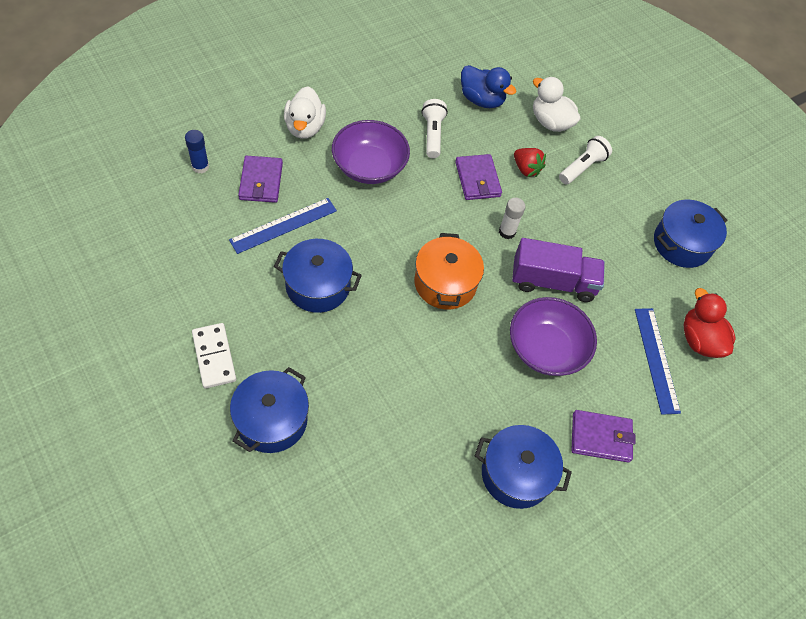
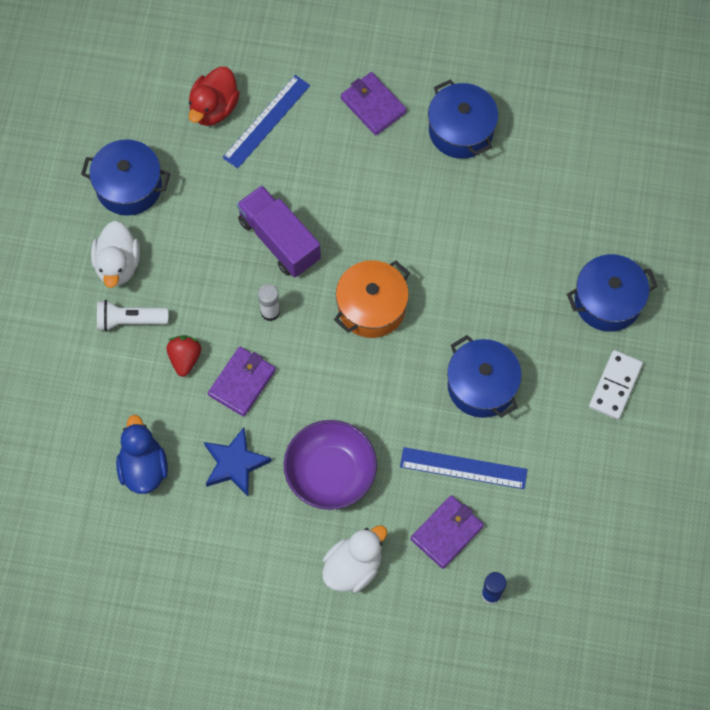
camera: 130 degrees left, 10 degrees up
(432, 134) = (235, 463): white flashlight -> blue star
(546, 348) = (344, 194): purple bowl -> none
(550, 122) = (103, 390): white duck -> white duck (118, 265)

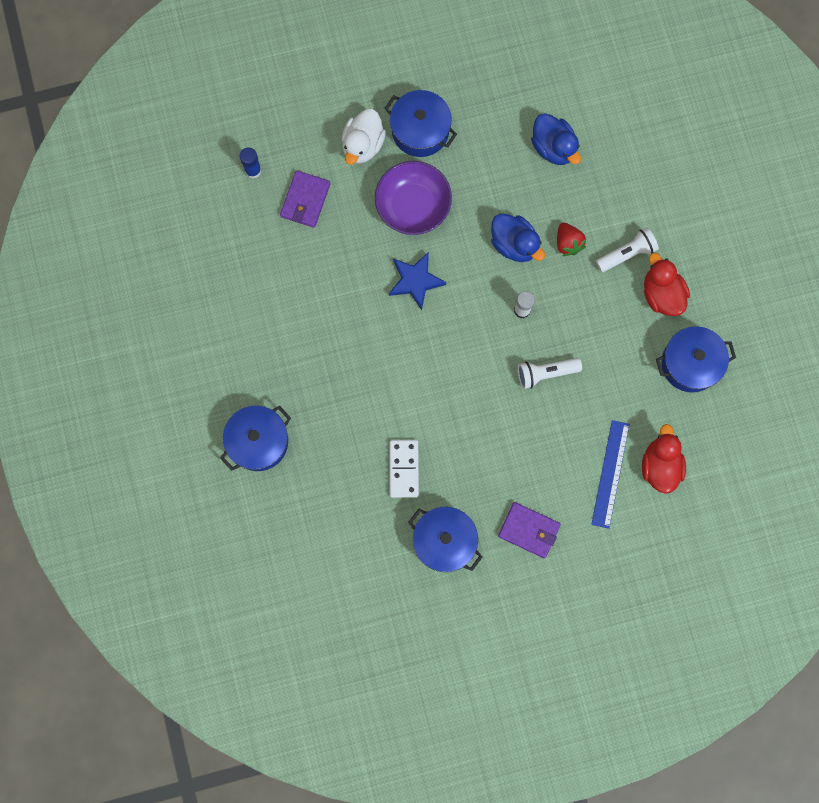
camera: 155 degrees right, 10 degrees up
(118, 265) = (661, 294): white duck -> red duck
(235, 463) = (487, 181): blue star -> blue star (415, 281)
(242, 383) = (514, 244): purple wallet -> blue duck
(279, 240) = (545, 373): purple truck -> white flashlight
(371, 307) = (444, 350): orange pot -> none
(463, 468) = (314, 254): blue ruler -> none
(481, 386) = (329, 325): blue pot -> blue pot (420, 130)
(615, 386) = (224, 372): white domino -> white domino (404, 469)

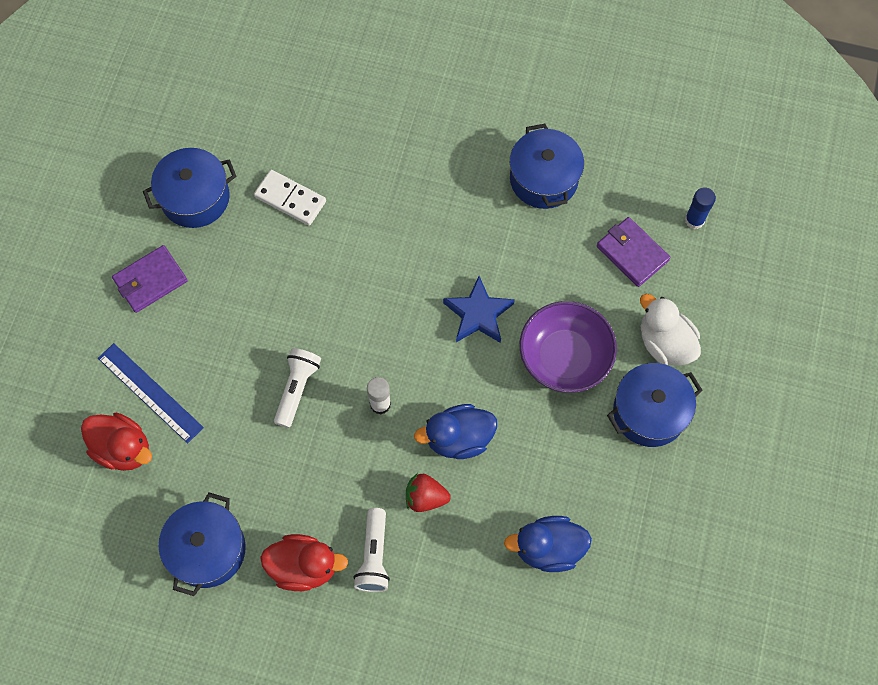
camera: 120 degrees right, 10 degrees down
(258, 441) = (403, 86): blue pot -> blue pot (544, 179)

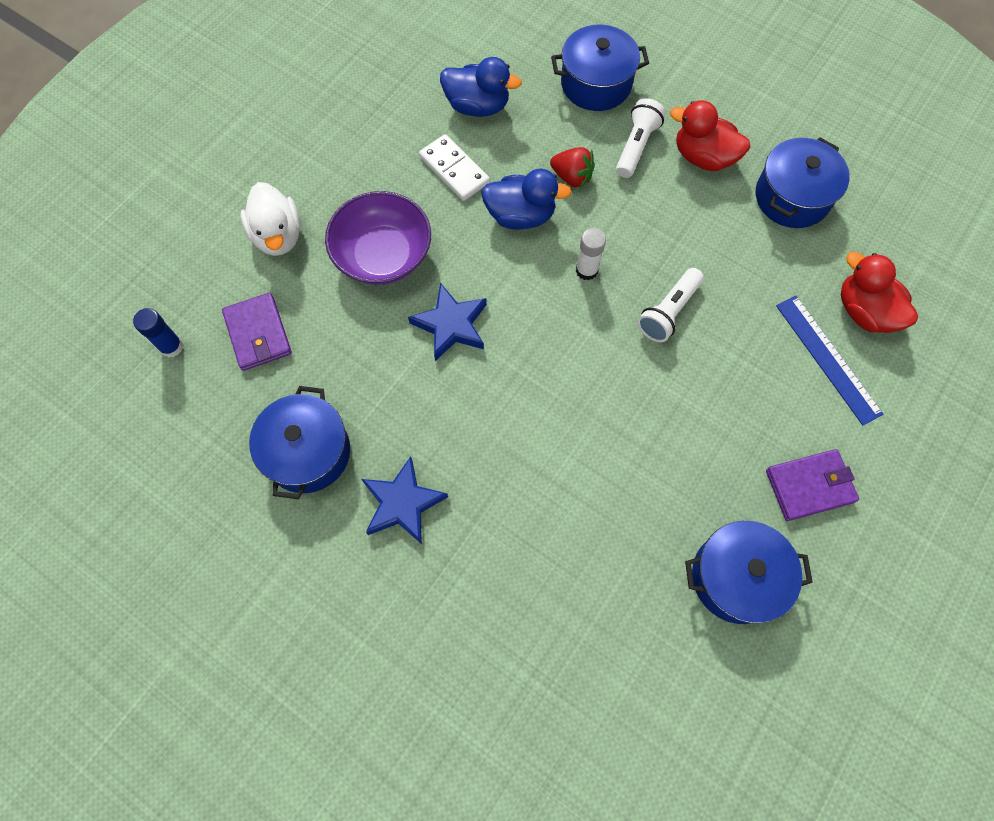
camera: 160 degrees left, 0 degrees up
(290, 199) = (617, 533): white domino -> white domino (454, 170)
(456, 168) = (402, 503): none -> blue star
(649, 412) = (329, 181): blue pot -> blue pot (596, 84)

